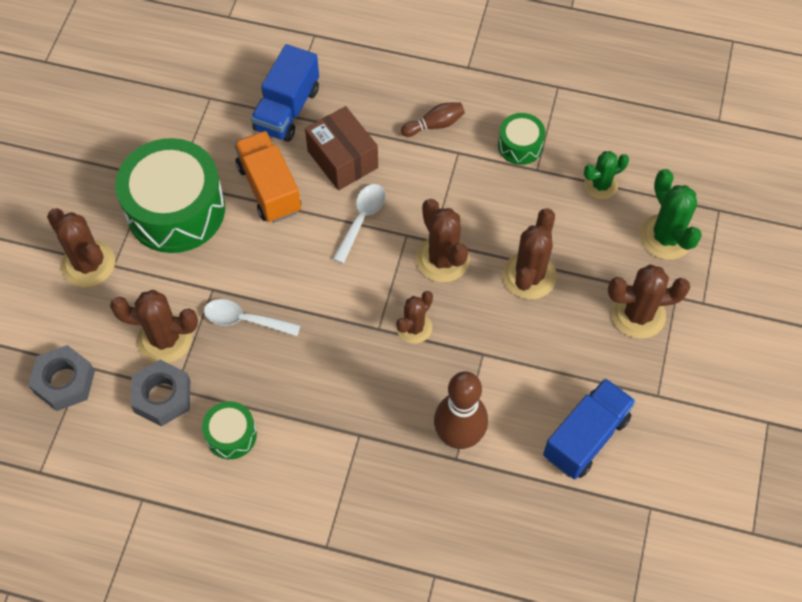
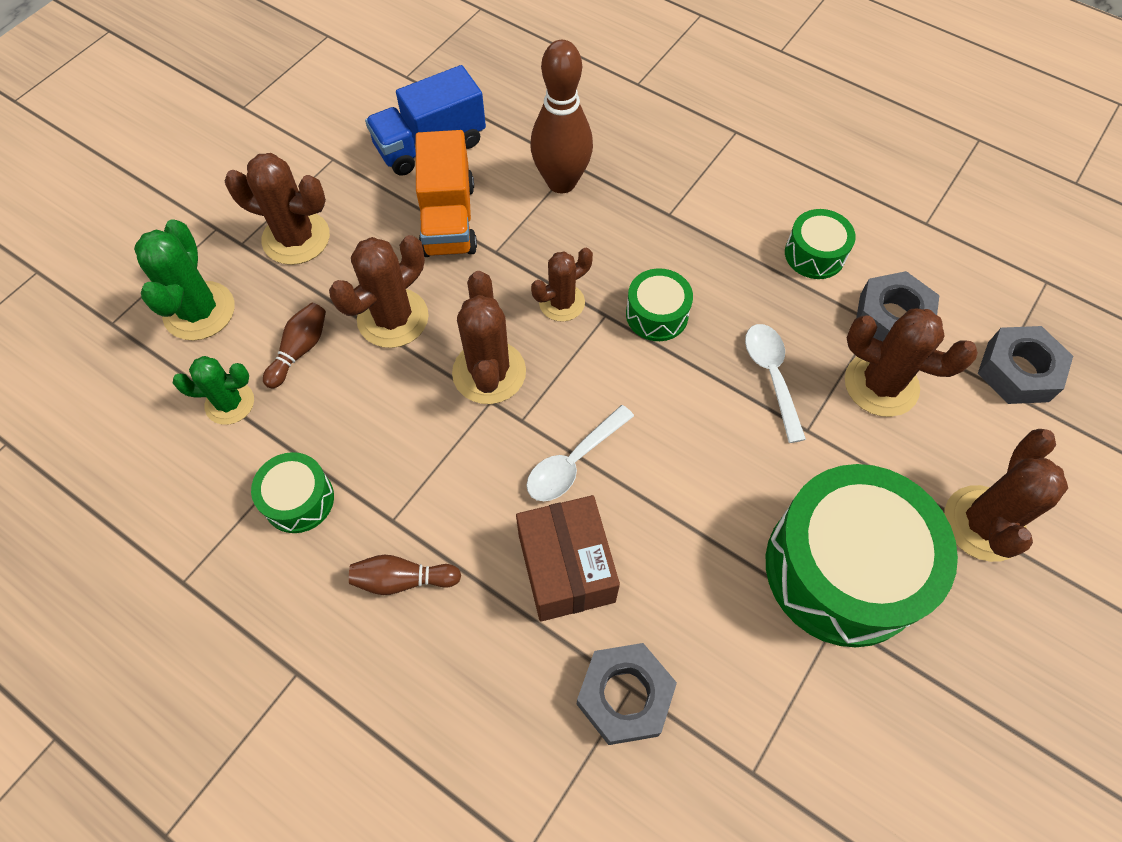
camera: 160 degrees left, 0 degrees up
(88, 264) = (983, 523): brown cactus -> brown cactus turned 45 degrees clockwise
(245, 320) = (771, 376): white spoon -> white spoon turned 135 degrees counterclockwise
(269, 188) = (692, 556): orange truck -> orange truck (448, 219)
(287, 109) = (624, 696): blue truck -> grey nut
(340, 341) = (657, 314): none -> green drum
(579, 233) = (300, 350): none -> brown bowling pin

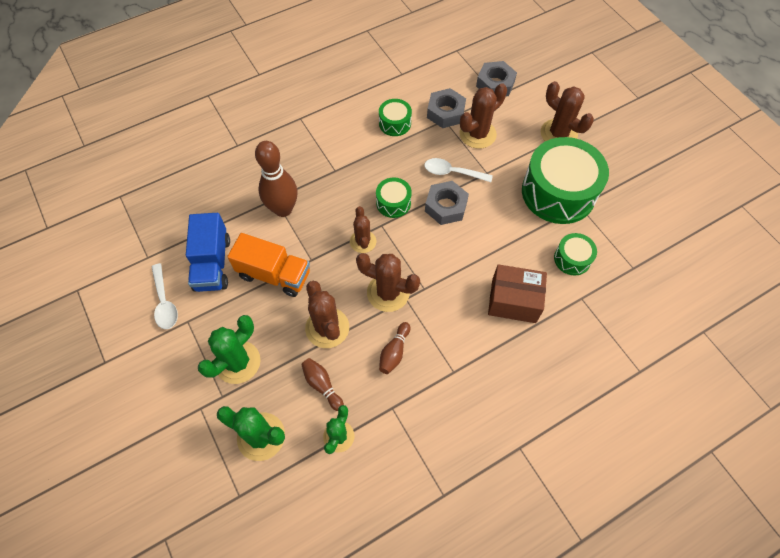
camera: 65 degrees left, 0 degrees up
(296, 238) = (238, 362): brown cactus -> green cactus
(299, 500) = (420, 416): green drum -> green drum (572, 259)
(403, 579) = (489, 378): brown bowling pin -> brown bowling pin (394, 352)
(573, 462) = (459, 275): white spoon -> white spoon (165, 302)
(624, 696) = (584, 302): grey nut -> grey nut (446, 206)

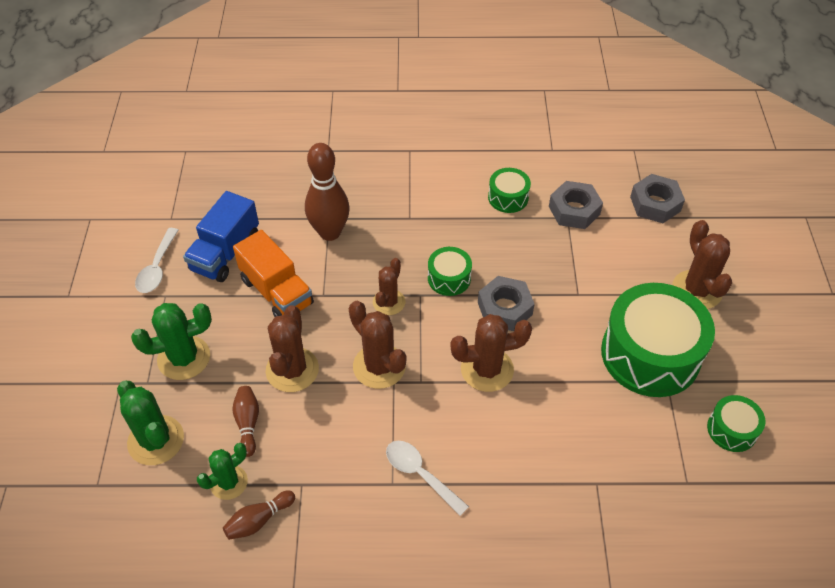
camera: 30 degrees right, 10 degrees down
(394, 352) = (343, 430): brown bowling pin -> brown bowling pin (259, 520)
(452, 172) = (537, 276): white spoon -> white spoon (420, 474)
(477, 134) = (596, 248): brown cactus -> brown cactus (487, 369)
(513, 301) = (512, 445): brown box -> none
(572, 259) = (616, 435): green drum -> green drum (732, 429)

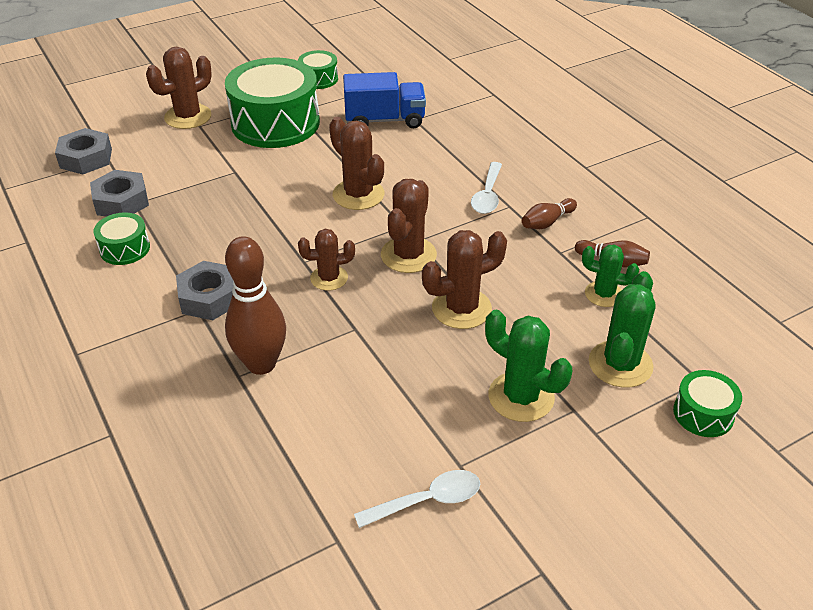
camera: 120 degrees left, 10 degrees down
(226, 253) = (356, 443): blue truck -> blue truck (384, 120)
(248, 423) = (542, 310): brown bowling pin -> brown bowling pin (547, 222)
(277, 292) = (378, 367): orange truck -> none
(449, 278) = (268, 250): green drum -> green drum (703, 413)
(504, 308) = (282, 205): grey nut -> grey nut (209, 298)

